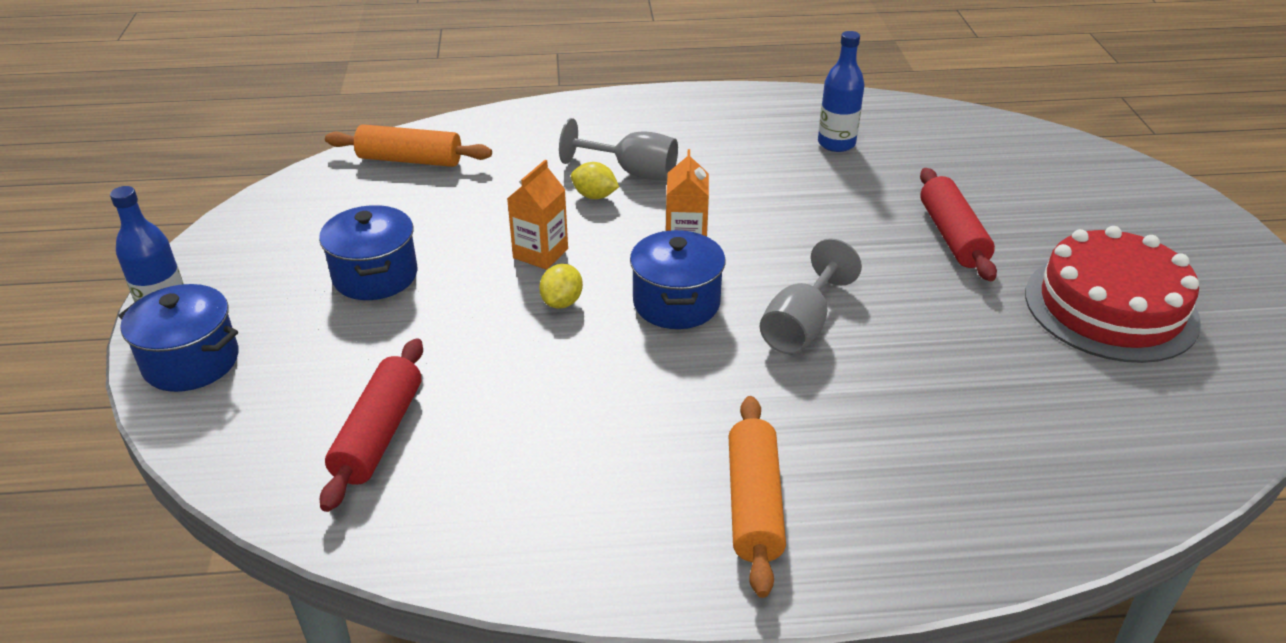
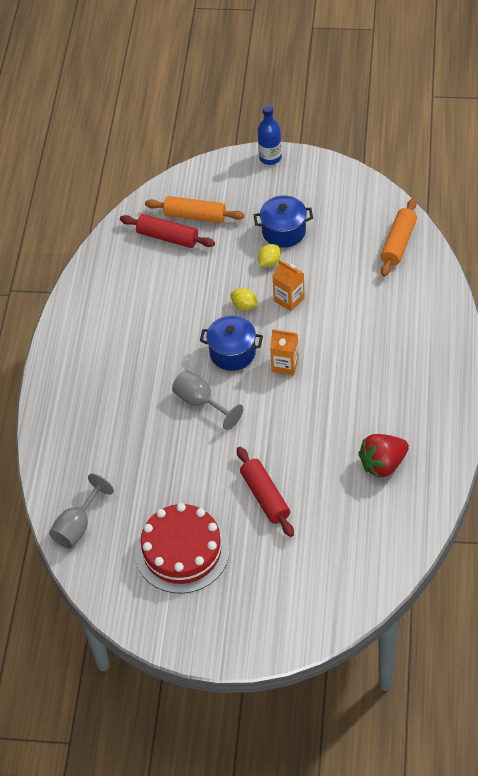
camera: 105 degrees right, 15 degrees up
(191, 361) = (232, 171): blue pot -> none
(594, 196) = (342, 328): yellow lemon -> yellow lemon (269, 262)
(632, 172) = (365, 349): grey goblet -> grey goblet (78, 526)
(754, 504) = (91, 360): orange rolling pin -> orange rolling pin (195, 216)
(836, 143) = (383, 464): blue bottle -> red strawberry
(952, 236) = (265, 496): red rolling pin -> red rolling pin turned 60 degrees clockwise

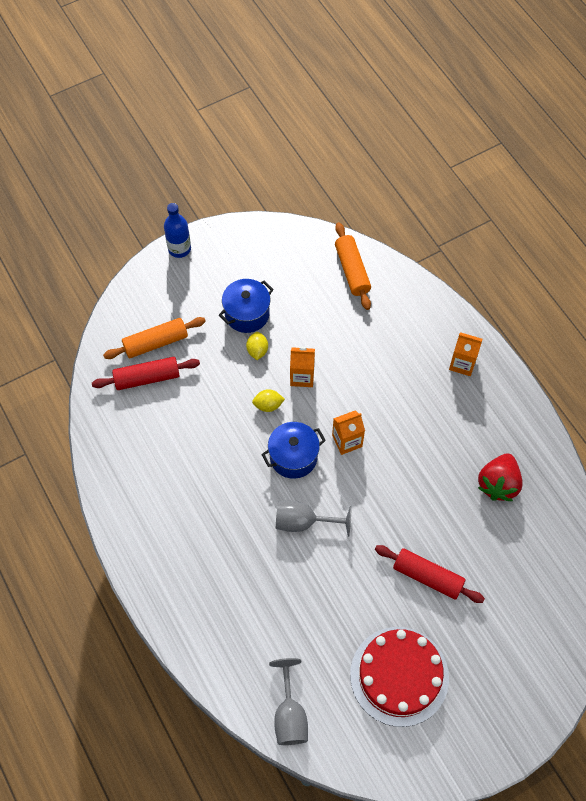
camera: 40 degrees left, 10 degrees up
(432, 360) = (462, 363): none -> orange carton

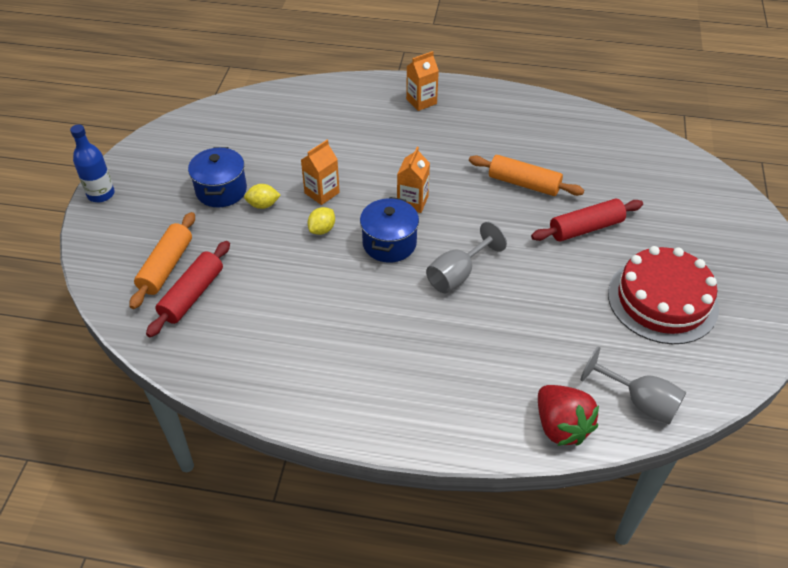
camera: 50 degrees left, 15 degrees down
(257, 350) = (263, 205): yellow lemon -> yellow lemon turned 45 degrees counterclockwise
(352, 270) = (267, 109): orange rolling pin -> orange rolling pin (524, 183)
(498, 484) = (543, 142): red strawberry -> red strawberry (561, 426)

